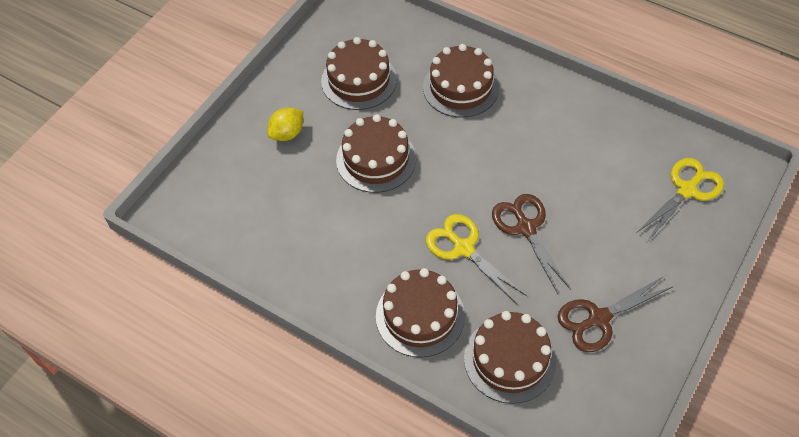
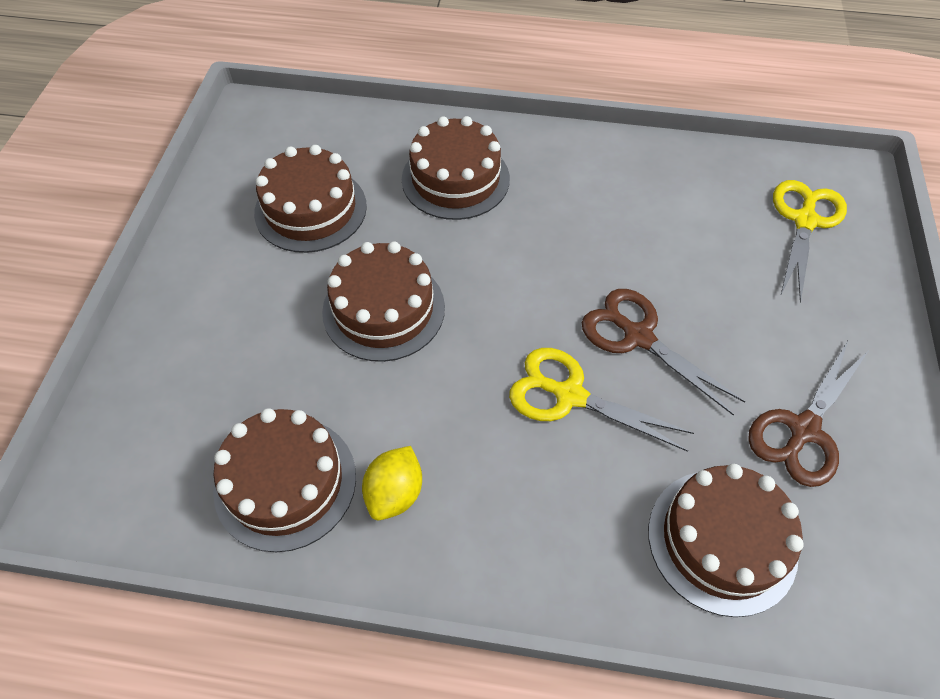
camera: 25 degrees left, 0 degrees up
(287, 133) = (234, 314): yellow lemon -> yellow lemon (395, 493)
(420, 316) = (559, 523): brown cake -> brown cake (285, 482)

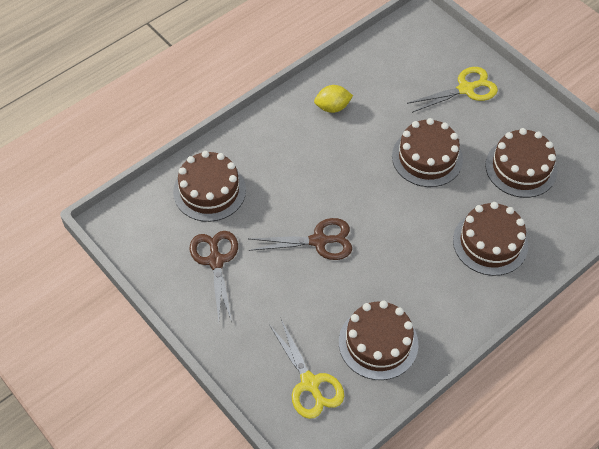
camera: 130 degrees right, 0 degrees up
(285, 482) = (370, 79): brown cake -> brown cake (378, 343)
(395, 493) = (332, 107): yellow lemon -> yellow lemon turned 75 degrees counterclockwise
(569, 395) = (316, 191): yellow scissors -> yellow scissors (465, 89)

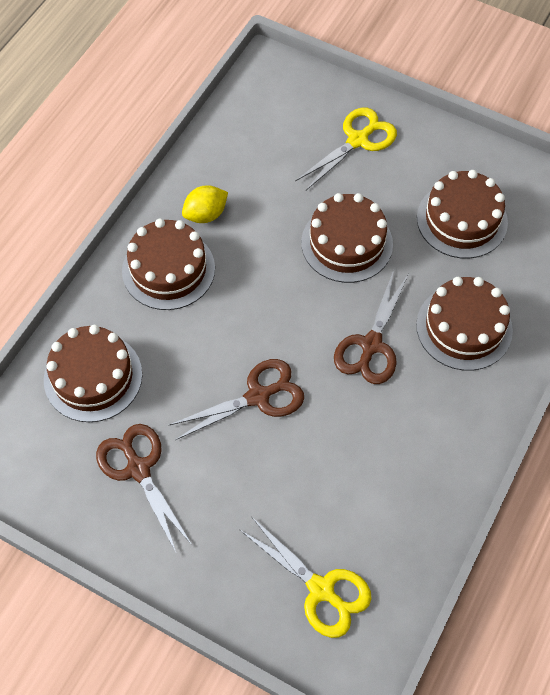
camera: 20 degrees left, 5 degrees up
(378, 343) = (383, 504): brown cake -> brown cake (168, 269)
(415, 233) = (371, 345): none -> brown scissors

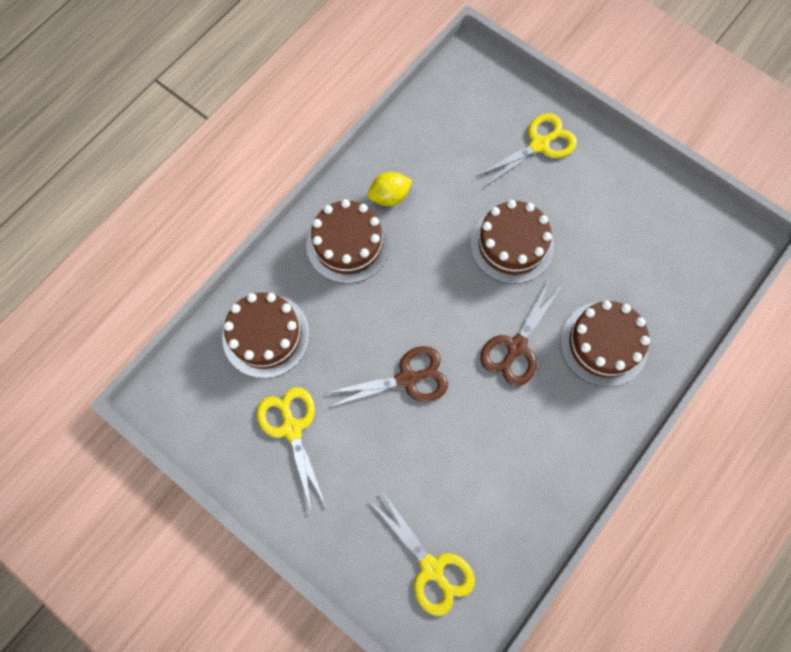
camera: 10 degrees right, 10 degrees up
(138, 469) = (292, 428): brown scissors -> yellow scissors
(462, 220) = (621, 239): brown cake -> none

